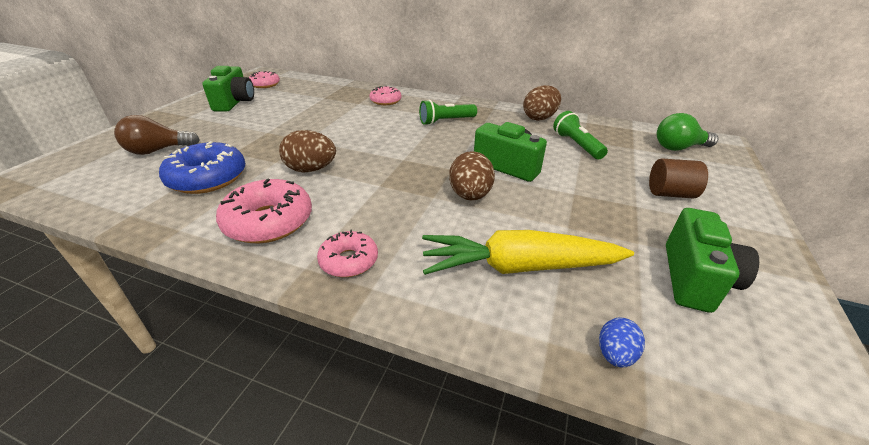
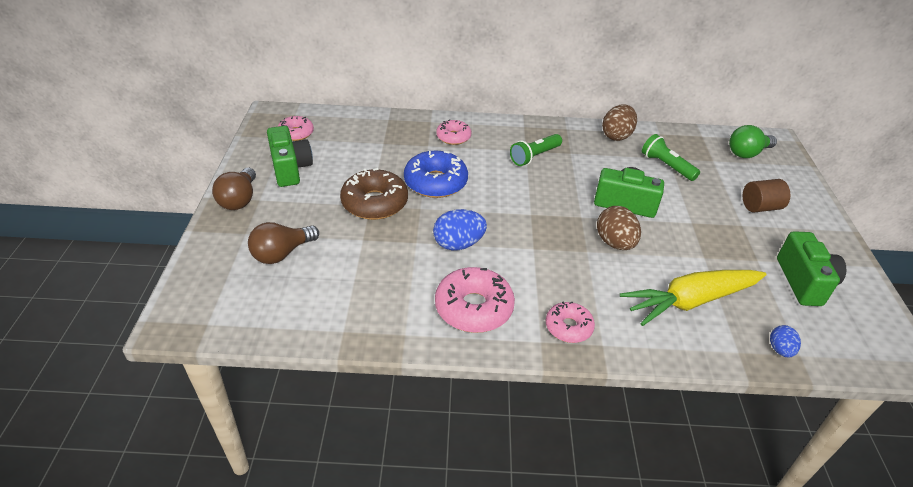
camera: 20 degrees left, 5 degrees up
(174, 114) = (239, 200): none -> brown light bulb
(208, 178) = (371, 275): blue donut -> blue donut (435, 182)
(272, 131) = (374, 203): none -> brown donut
(311, 169) = (458, 244): brown egg -> blue egg

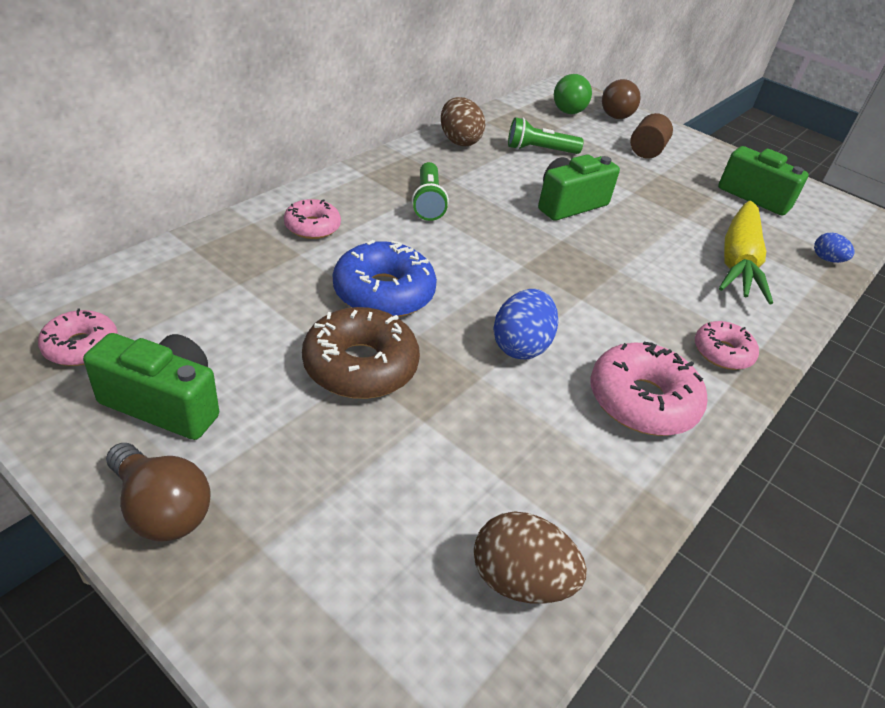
camera: 55 degrees left, 0 degrees up
(282, 253) = (364, 527): brown light bulb -> brown light bulb (614, 113)
(615, 243) = (622, 247): brown egg -> brown egg (520, 580)

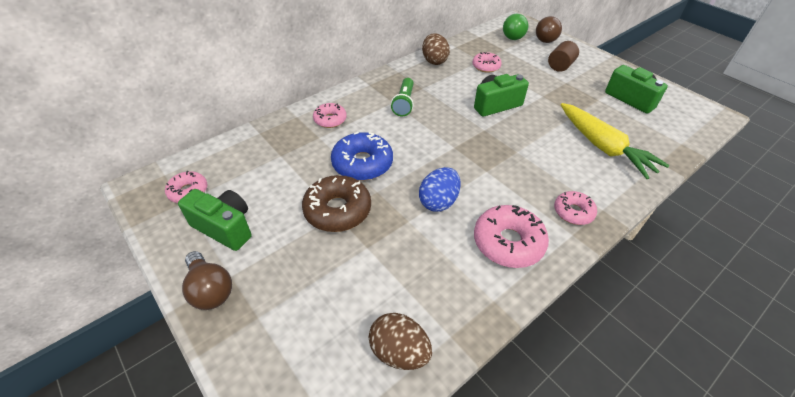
camera: 15 degrees right, 5 degrees up
(539, 150) = (486, 66): green flashlight -> pink donut
(738, 262) = (603, 147): yellow carrot -> yellow carrot turned 60 degrees counterclockwise
(827, 259) = (671, 147): blue egg -> none

